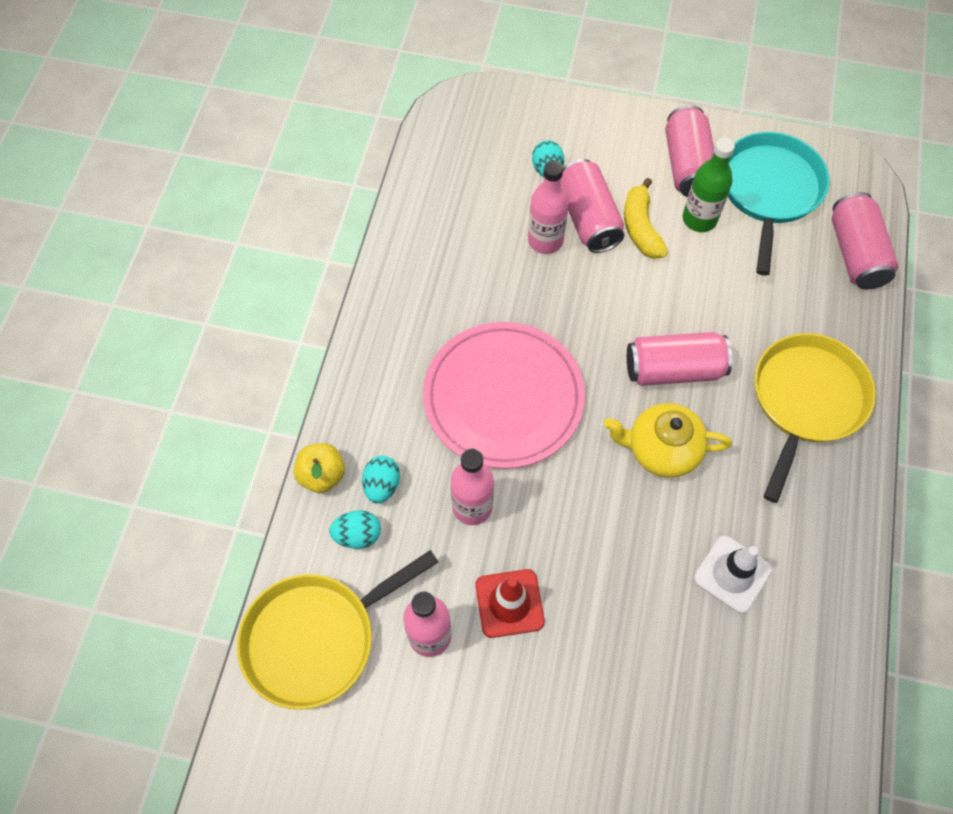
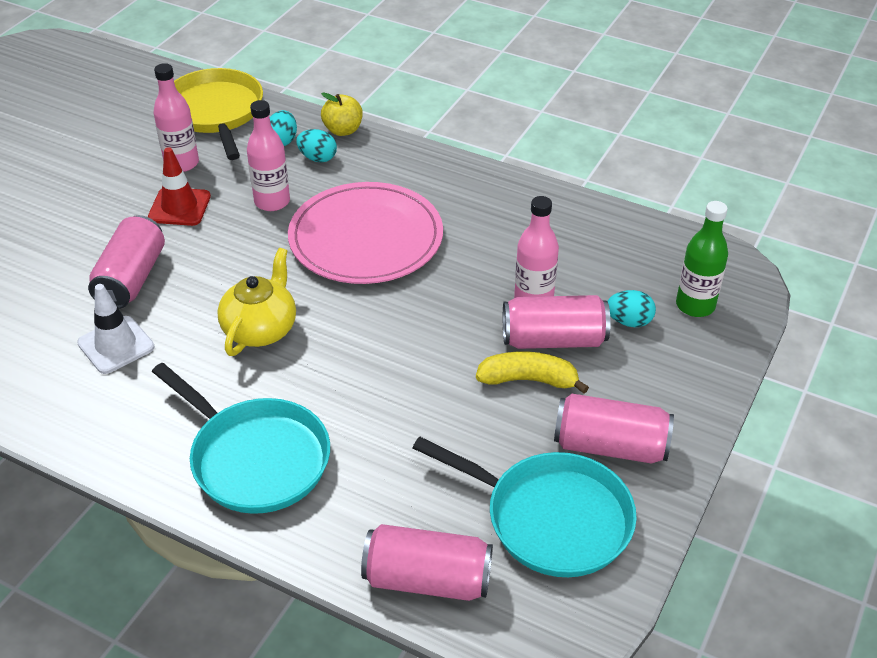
camera: 105 degrees right, 20 degrees down
(674, 370) = (341, 360): pink can -> pink can (131, 278)
(699, 219) = (526, 435): green bottle -> green bottle (695, 305)
(806, 400) = (255, 458): yellow pan -> turquoise pan

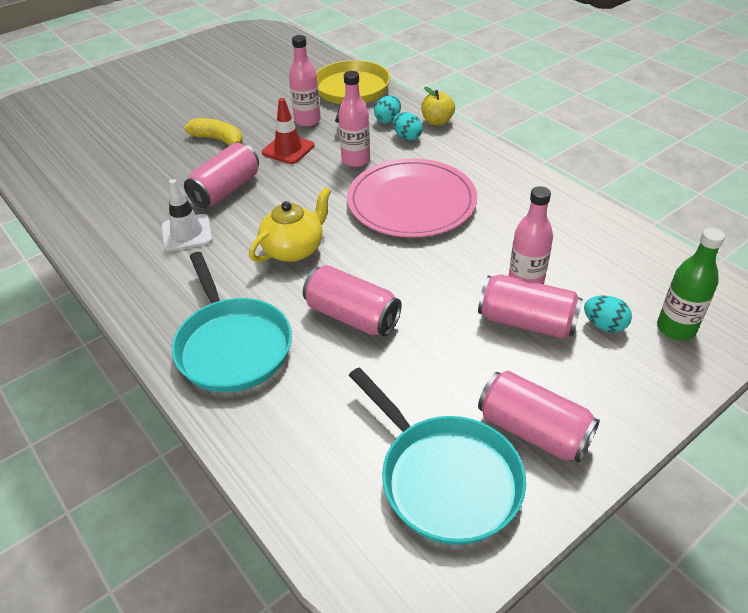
camera: 25 degrees right, 0 degrees up
(427, 579) = (308, 494): pink can -> pink can (352, 316)
(528, 380) = (487, 349): yellow banana -> yellow banana (218, 140)

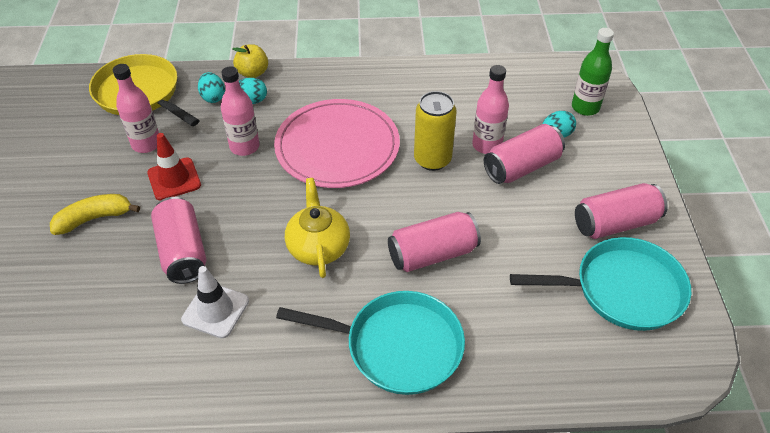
camera: 55 degrees left, 5 degrees up
(463, 260) = (432, 159): none -> yellow can

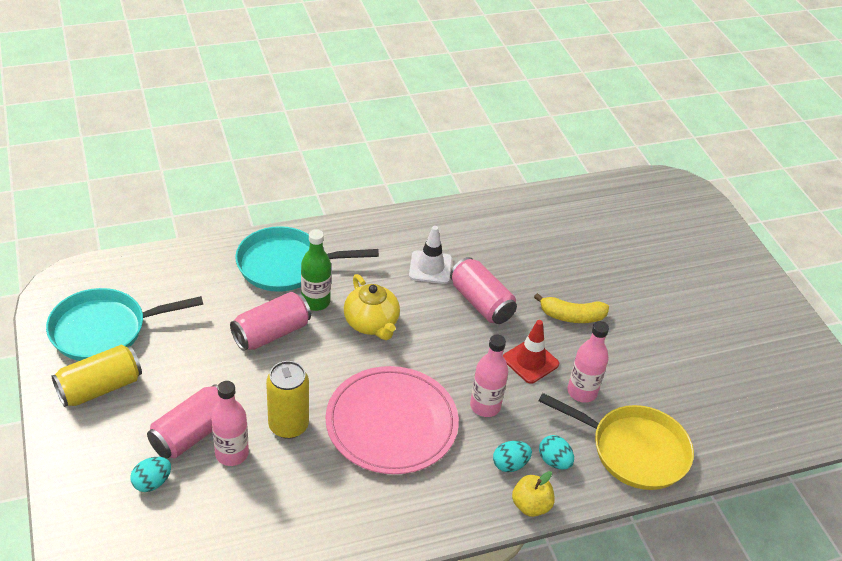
camera: 160 degrees right, 5 degrees down
(94, 218) = (571, 316): yellow banana -> yellow banana turned 45 degrees clockwise
(585, 107) = (113, 531): green bottle -> green bottle (315, 302)
(615, 223) = (100, 388): pink can -> yellow can

